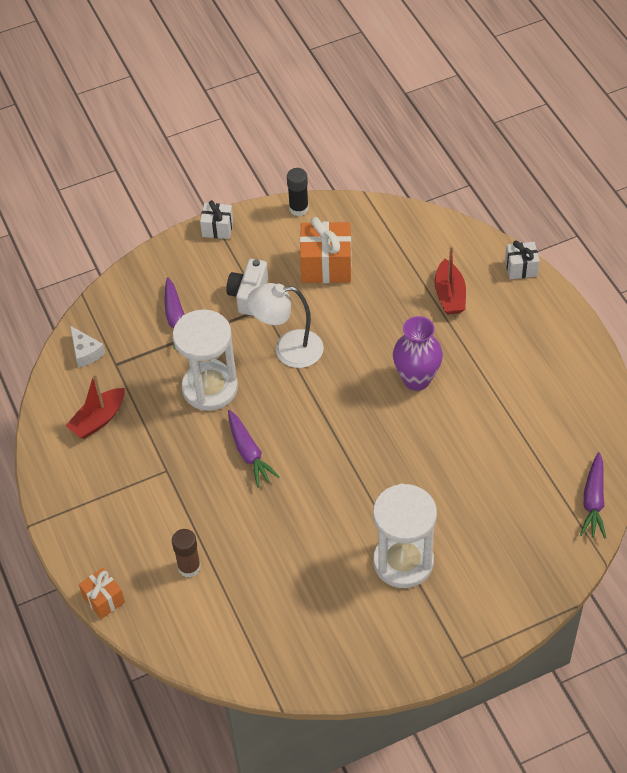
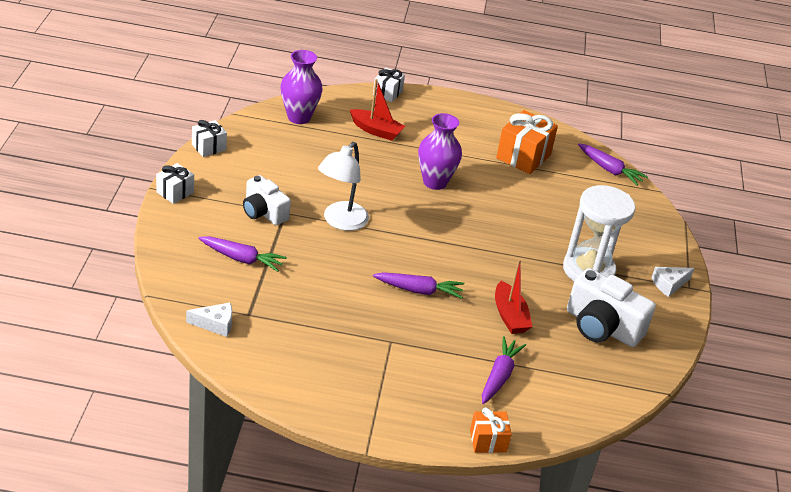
camera: 65 degrees left, 15 degrees down
(98, 419) = (297, 352): red boat -> red boat (509, 316)
(189, 567) = (499, 376): brown glue stick -> purple carrot
(210, 388) = (333, 277): white hourglass -> none
(298, 208) = (209, 147): black glue stick -> white gift
(326, 265) = (281, 164): orange gift -> orange gift (523, 156)
(327, 612) = (602, 327): none -> white camera
(408, 234) = (299, 117): none -> purple vase
(447, 638) = (669, 284): none -> white cheese

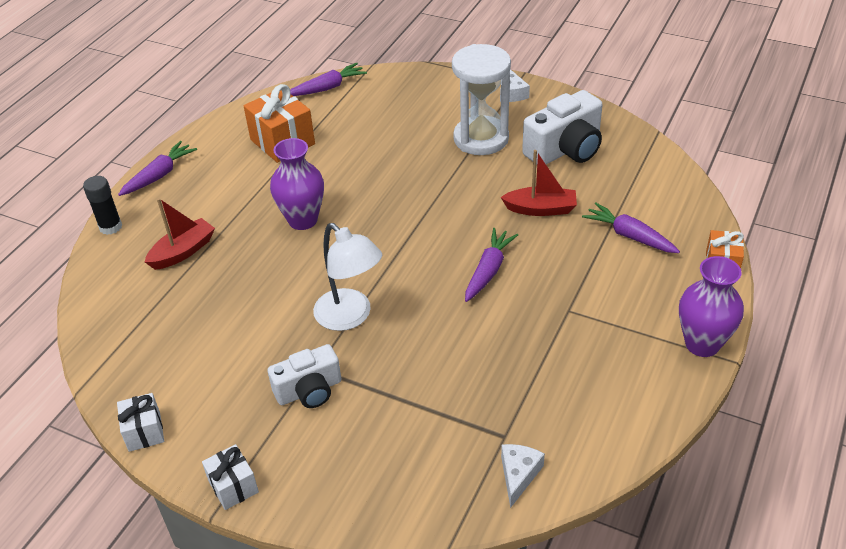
camera: 65 degrees left, 5 degrees up
(241, 259) = (396, 428): purple carrot -> purple carrot (159, 175)
(299, 117) = (121, 321): purple vase -> purple vase (702, 344)
(387, 93) = (110, 227): white gift -> black glue stick

